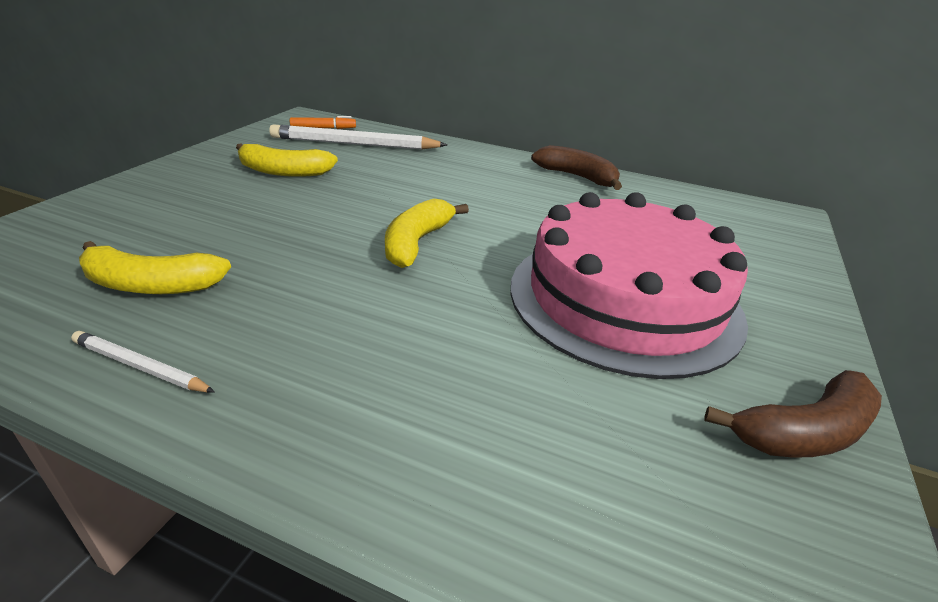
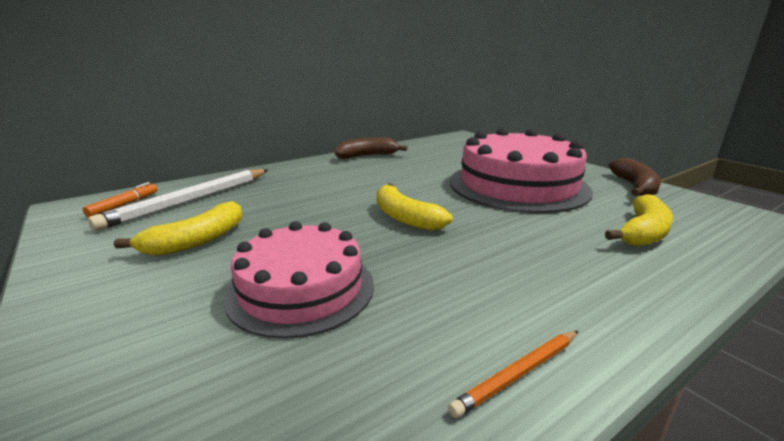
camera: 55 degrees left, 10 degrees down
(140, 366) = (518, 374): white pencil -> orange pencil
(152, 285) = (365, 352): yellow banana -> yellow banana (643, 232)
(233, 233) = (301, 288): none -> pink cake

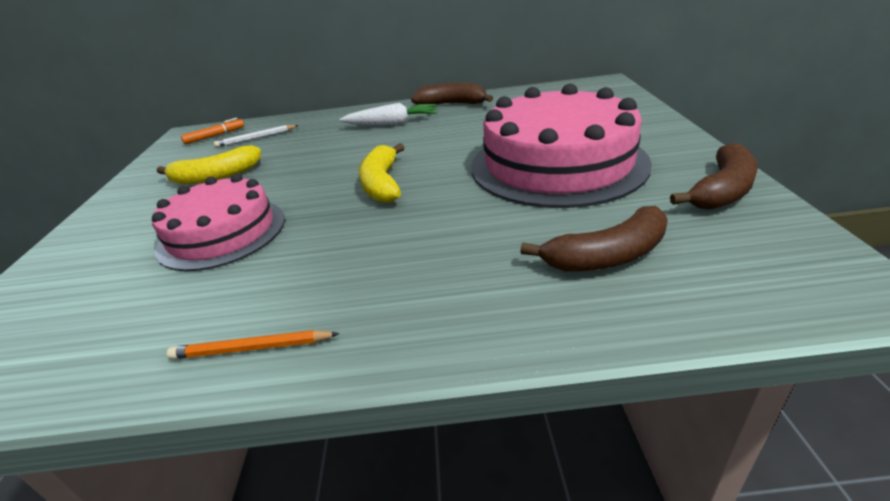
camera: 35 degrees right, 10 degrees up
(191, 200) = (256, 138): white pencil -> white pencil, size x0.51
(334, 174) = (392, 124): none -> white carrot
(643, 232) = (607, 256): yellow banana -> brown banana

